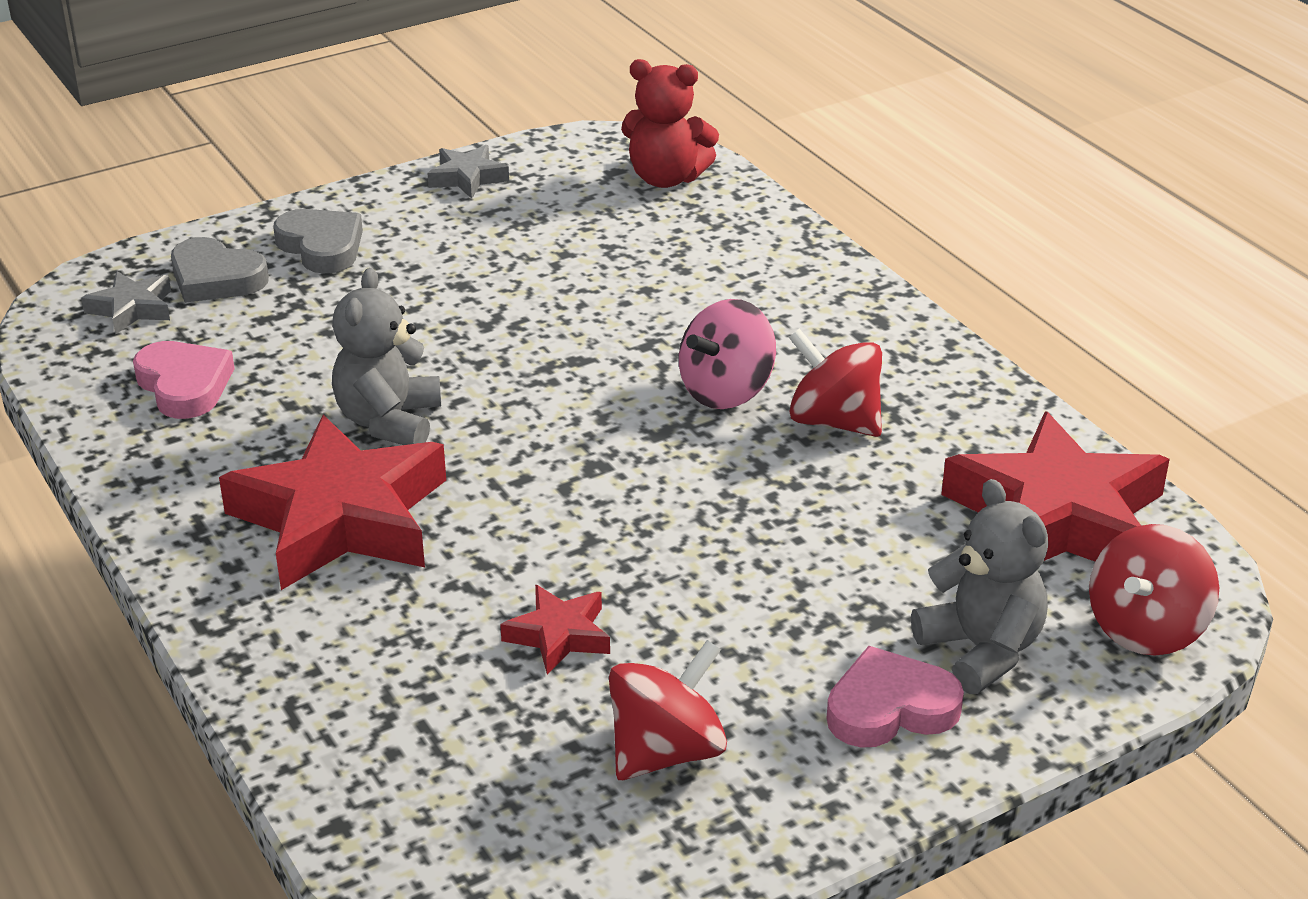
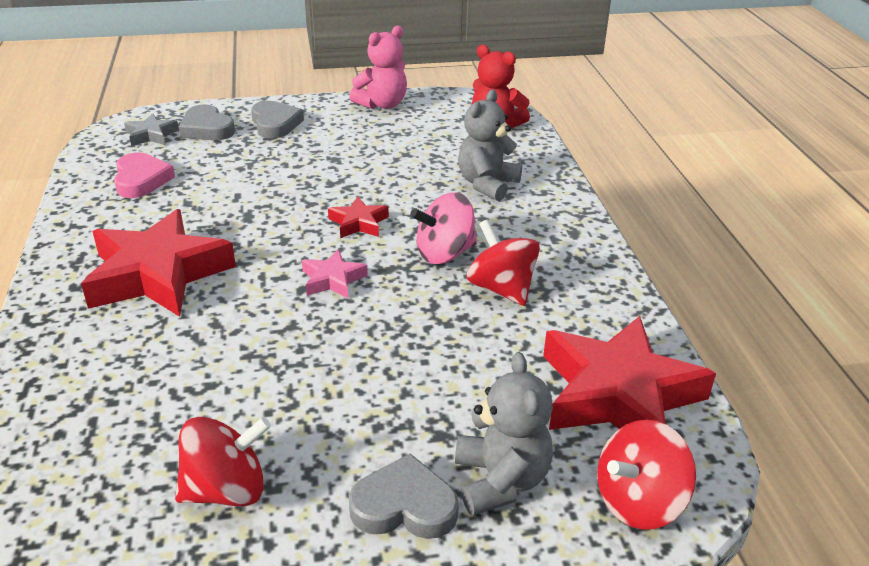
camera: 20 degrees right, 0 degrees up
(389, 421) = (232, 225): grey teddy bear -> grey teddy bear (487, 184)
(467, 178) = (382, 104): grey star -> pink teddy bear
(559, 635) = (223, 384): red star -> red star (359, 223)
(599, 464) = (332, 279): none -> pink star
(890, 708) = (404, 506): pink heart -> grey heart

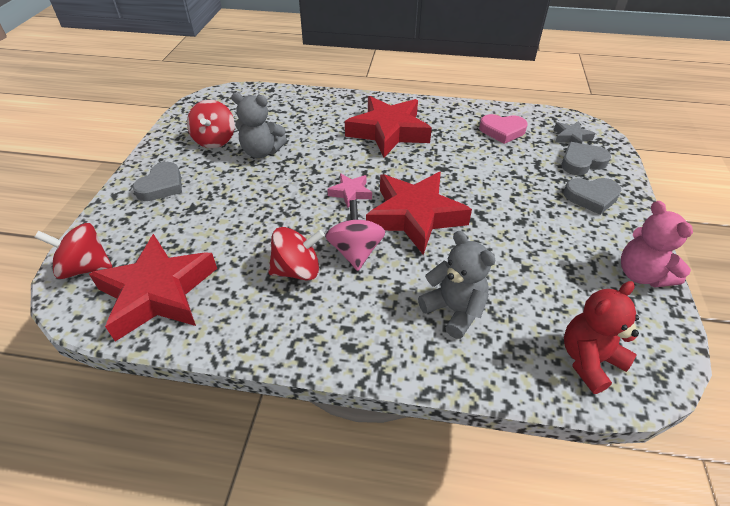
camera: 110 degrees right, 10 degrees up
(359, 223) = (415, 216): red star -> red star, size x2.19
(500, 480) = (146, 220): grey teddy bear -> grey teddy bear (262, 152)
(638, 501) = (85, 267): red spinning top -> red spinning top turned 75 degrees counterclockwise

